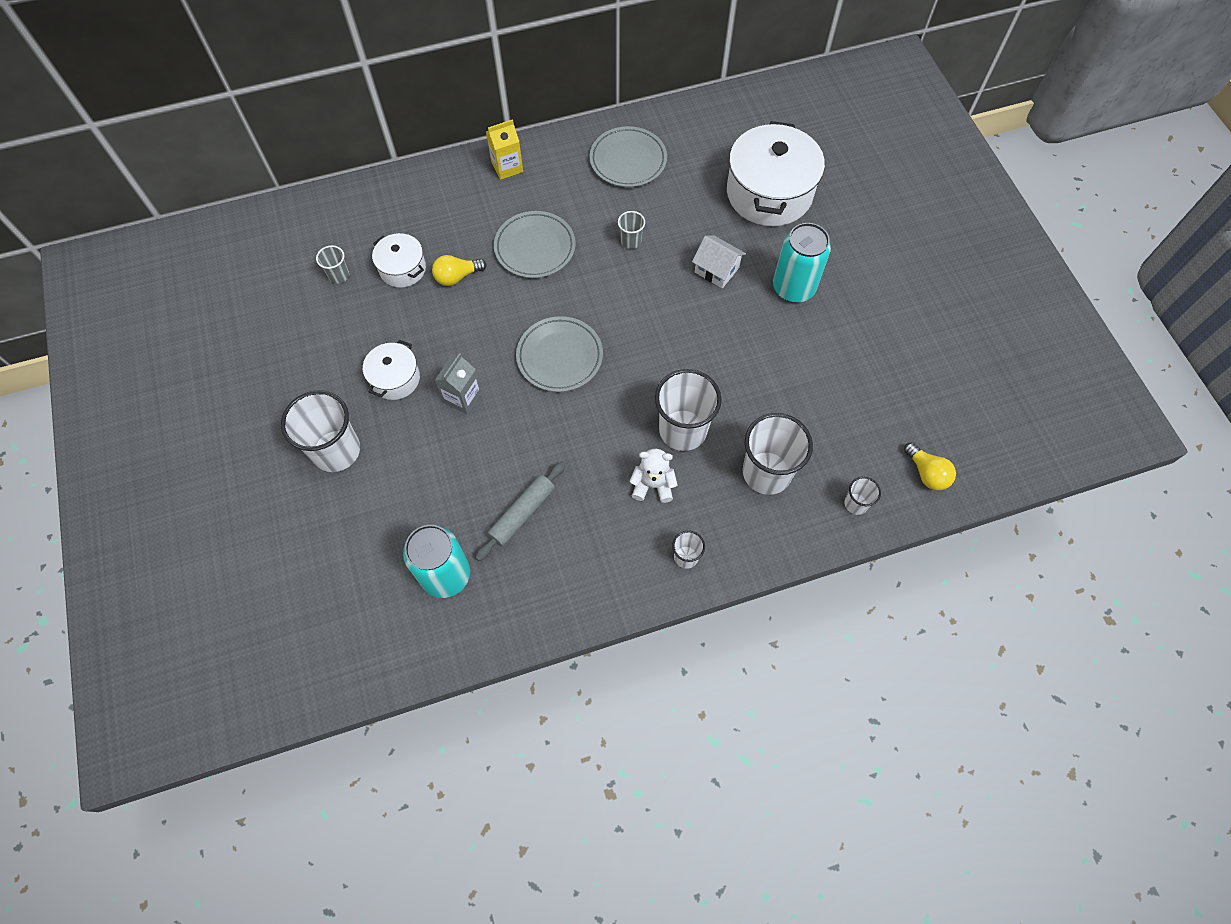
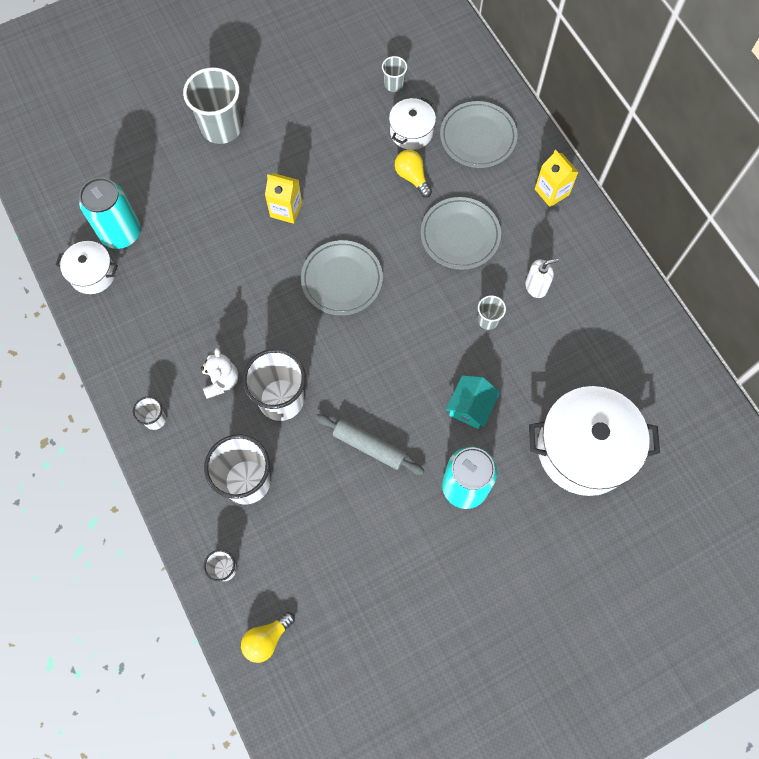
camera: 80 degrees right, 5 degrees up
(336, 451) = (221, 127): white cup -> grey cup
(395, 379) = (296, 153): white pot -> white pot (92, 274)
(463, 398) = (286, 209): grey carton -> yellow carton
(522, 514) = (181, 279): grey rolling pin -> grey rolling pin (369, 446)
(604, 198) = (536, 286): none -> white soap dispenser
(628, 160) = (591, 301): grey plate -> grey plate (478, 137)
(716, 270) = (470, 407): white house -> turquoise house

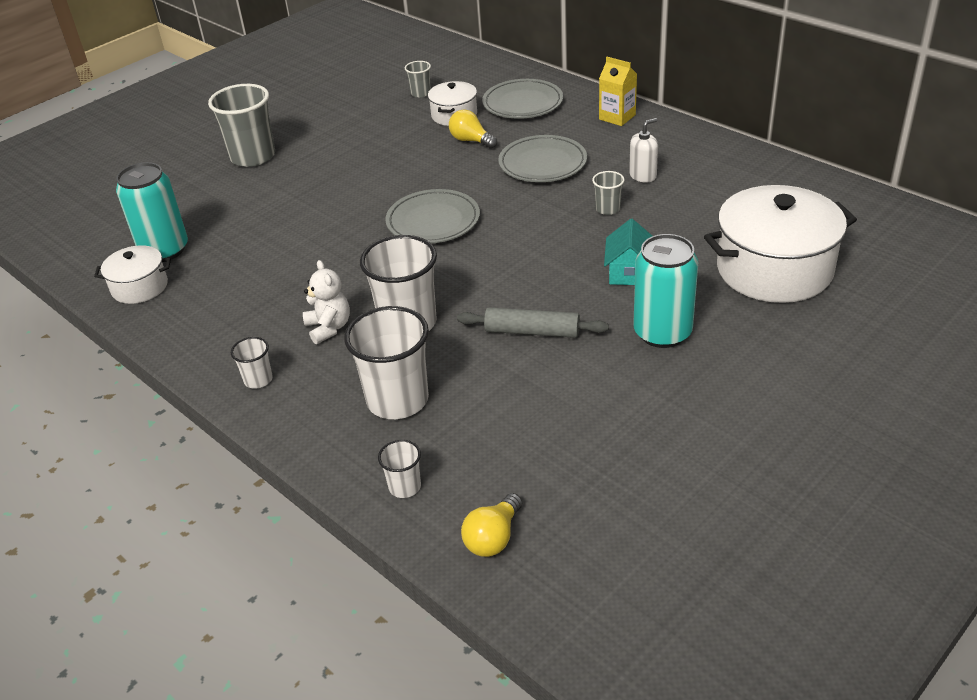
camera: 15 degrees left, 30 degrees down
(286, 209) = (347, 191): yellow carton -> none

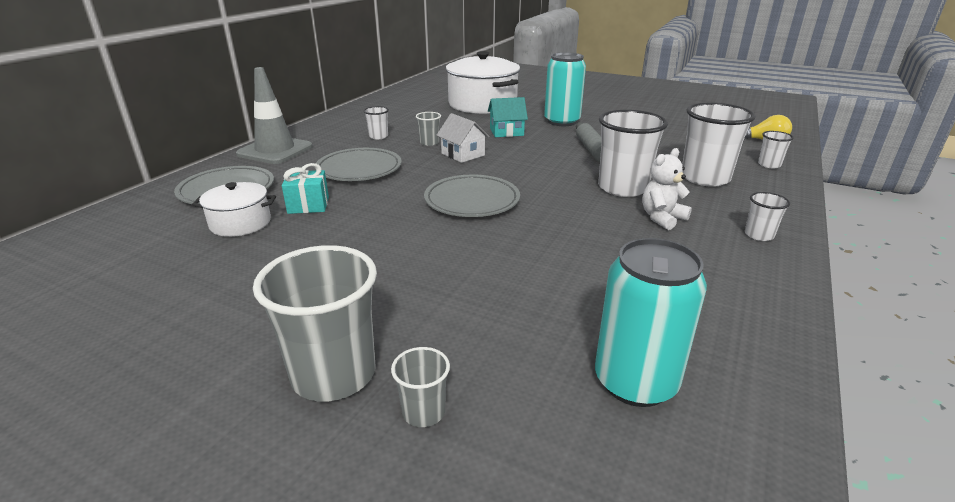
camera: 110 degrees left, 10 degrees down
(140, 287) = (729, 373): white pot -> none
(420, 93) = (161, 256): grey cup -> grey cup (423, 412)
(471, 140) = (308, 205): yellow light bulb -> turquoise gift
(558, 228) = (463, 154): none -> white house
(617, 117) = (275, 150): yellow carton -> grey traffic cone
(643, 176) = (378, 136): white soap dispenser -> white cup

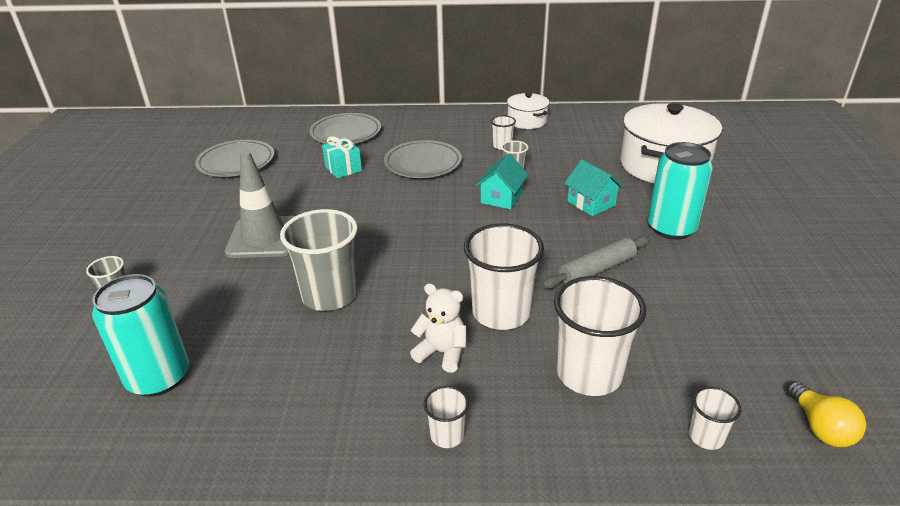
camera: 65 degrees right, 5 degrees up
(240, 223) = (301, 157): white pot -> white pot (527, 121)
(275, 150) = (428, 119): grey traffic cone -> grey traffic cone (264, 237)
(333, 374) = (146, 254): grey cup -> grey cup (329, 295)
(463, 154) = (501, 198): white house -> turquoise house
(472, 201) = (401, 232): grey plate -> grey plate (236, 162)

